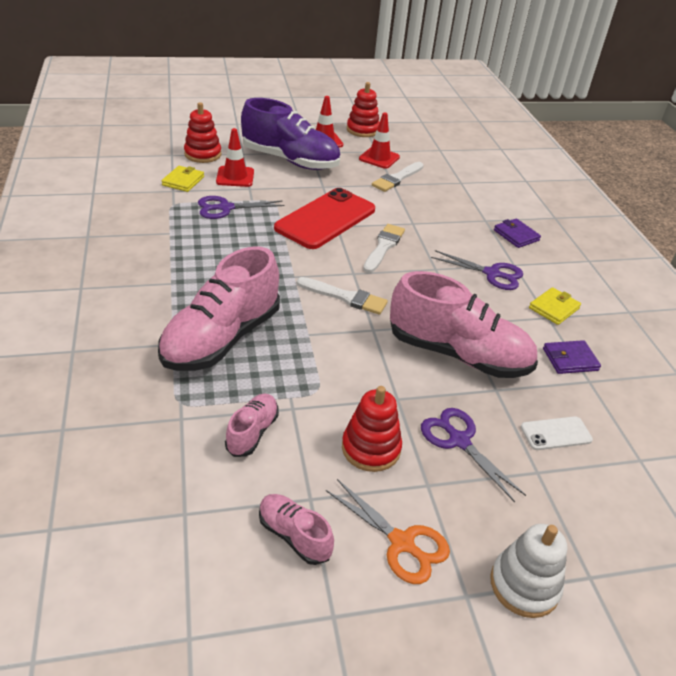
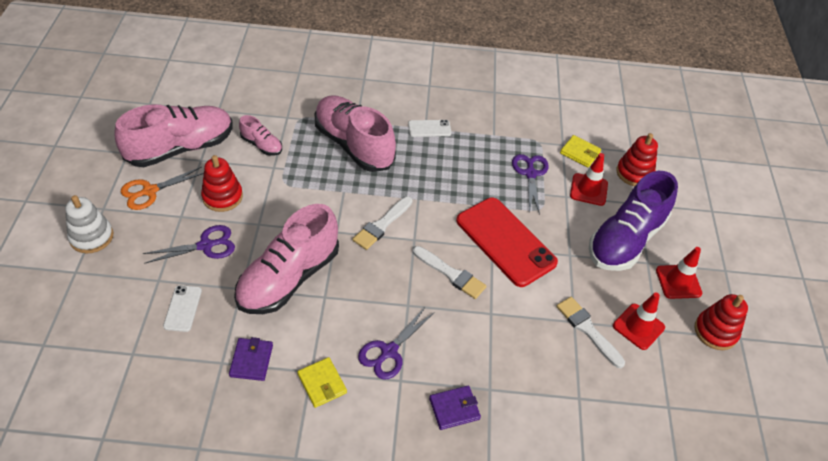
camera: 105 degrees right, 10 degrees up
(171, 279) = (429, 128): none -> white phone
(294, 535) = (180, 148): pink shoe -> pink shoe, size x2.13

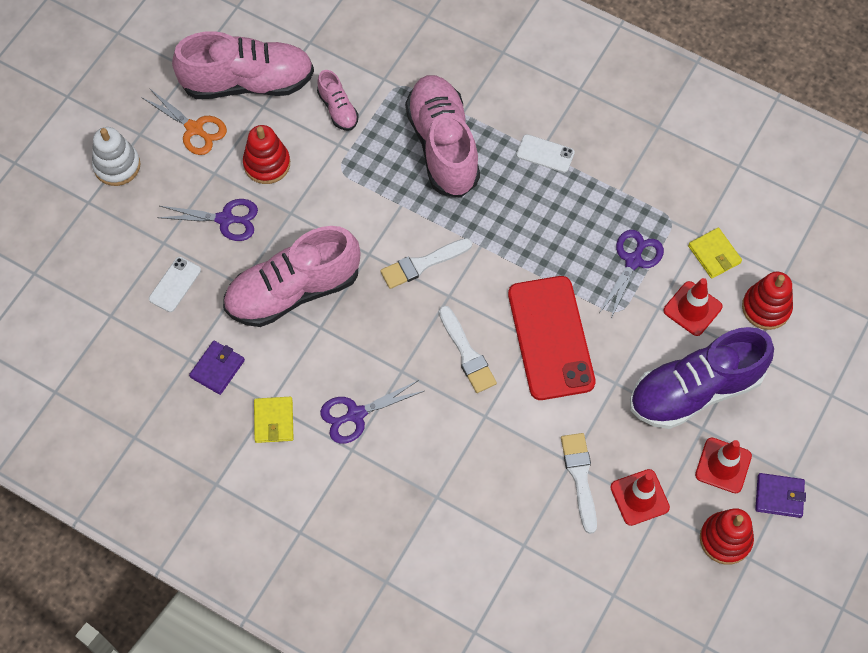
camera: 30 degrees right, 15 degrees up
(150, 191) = (194, 129): orange scissors -> orange scissors turned 135 degrees counterclockwise
(454, 409) = (389, 501): purple wallet -> purple wallet (779, 496)

